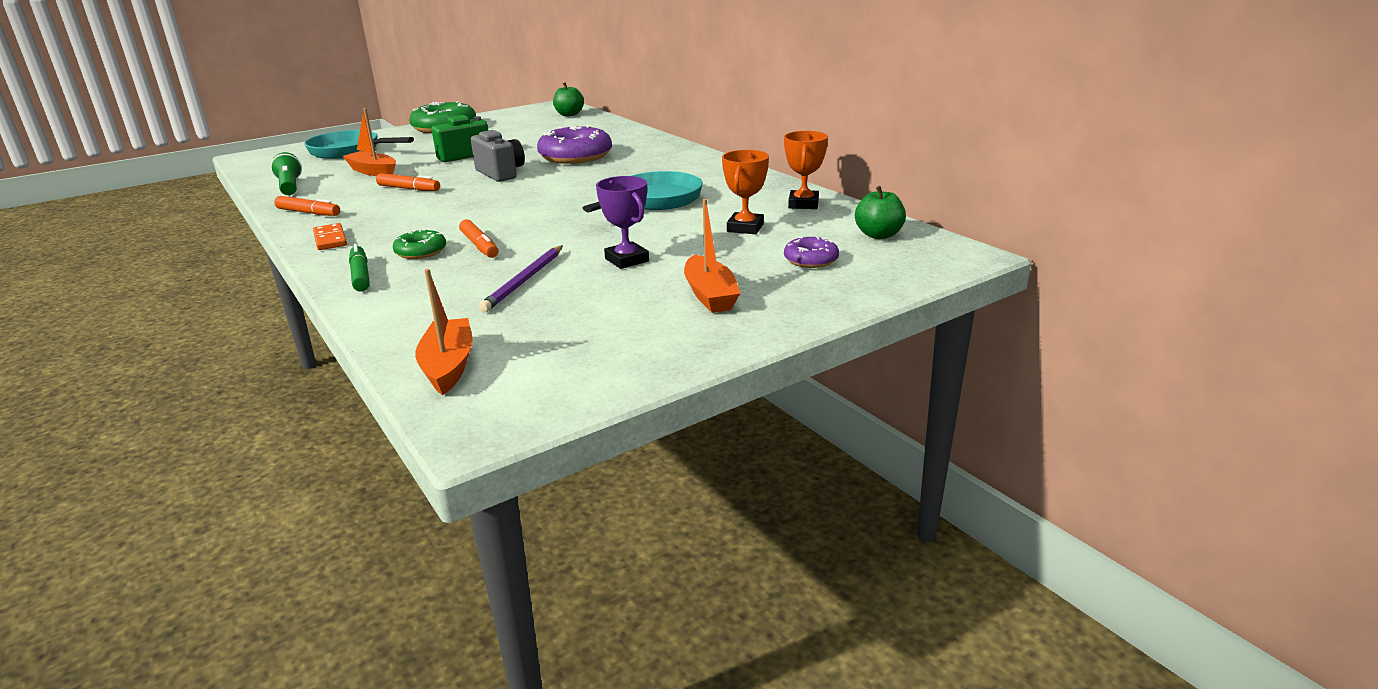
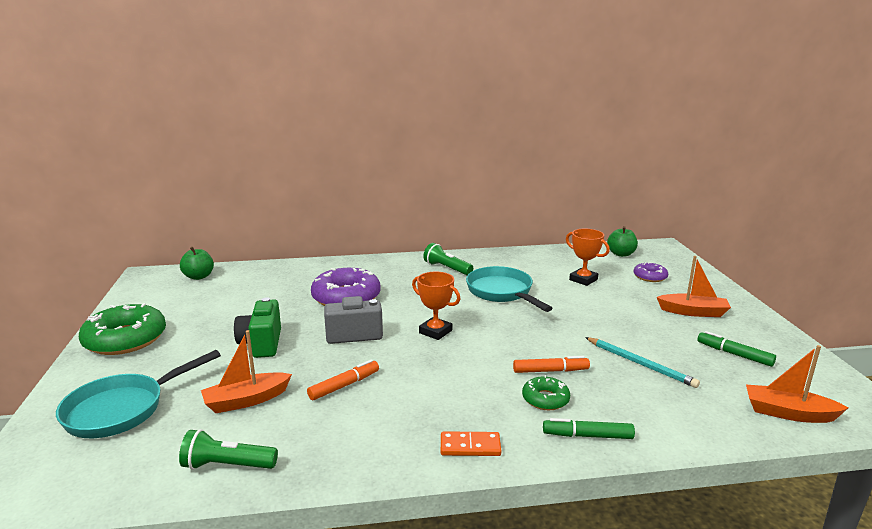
camera: 65 degrees left, 5 degrees down
(308, 213) = (360, 456): orange marker -> none
(524, 281) = (640, 364): purple pencil -> turquoise pencil
(593, 328) = (734, 354): none -> green marker
(627, 260) = (619, 323): purple trophy -> none
(693, 171) = (447, 268): none -> green flashlight
(803, 204) = (552, 257): orange trophy -> orange trophy (435, 331)

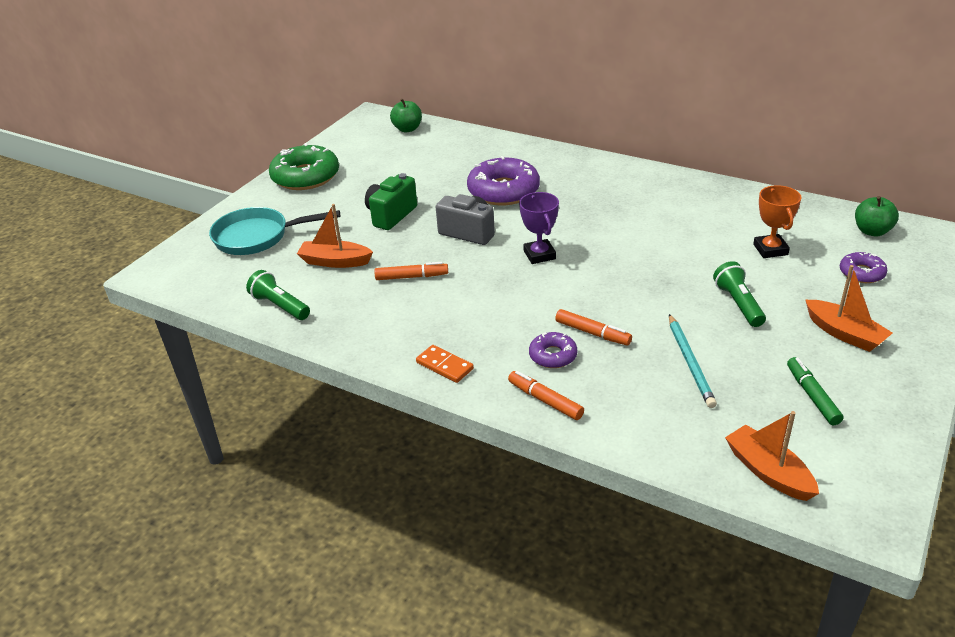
camera: 40 degrees right, 15 degrees up
(435, 331) = (539, 255): orange trophy -> purple trophy
(447, 268) = (636, 187): green flashlight -> green flashlight (738, 304)
(502, 292) = (657, 235): turquoise pan -> none
(545, 399) = (553, 355): green donut -> purple donut
(587, 436) = (545, 400): green marker -> orange marker

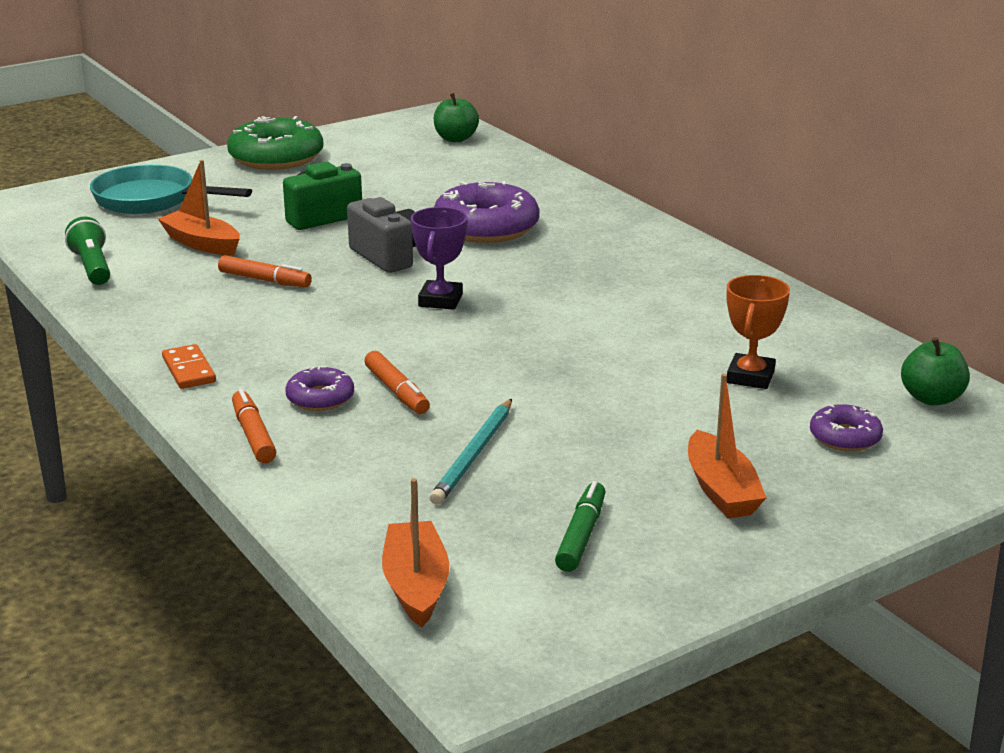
camera: 25 degrees right, 10 degrees down
(738, 304) = (622, 418): green flashlight -> none

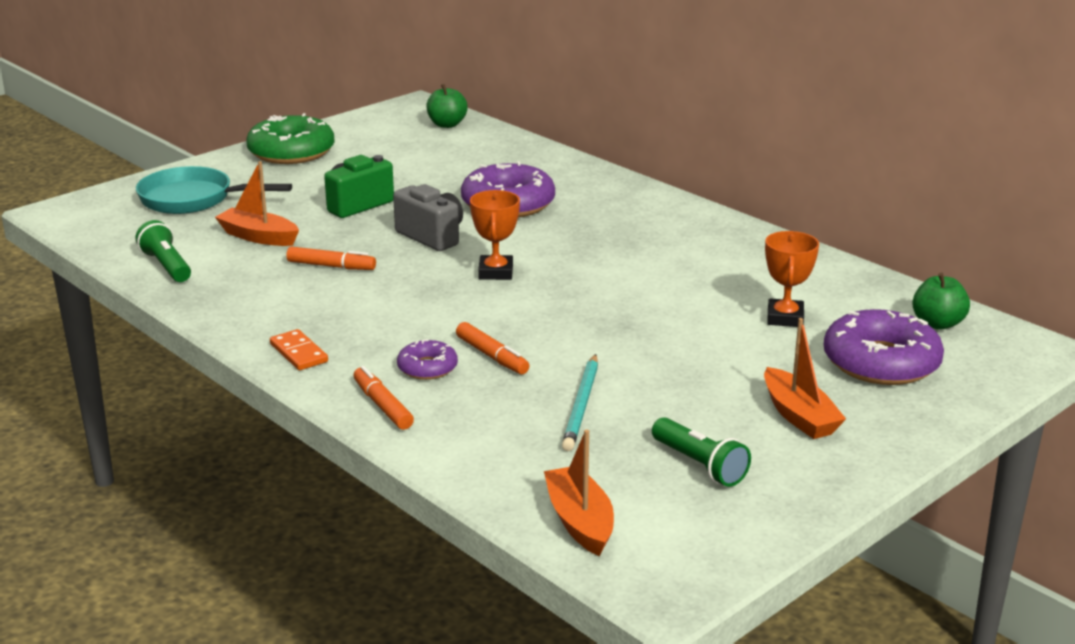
camera: 10 degrees left, 0 degrees up
(440, 300) = (496, 272): purple trophy -> orange trophy
(581, 535) = (700, 465): green marker -> green flashlight
(845, 437) = (881, 362): purple donut -> purple donut, size x1.94

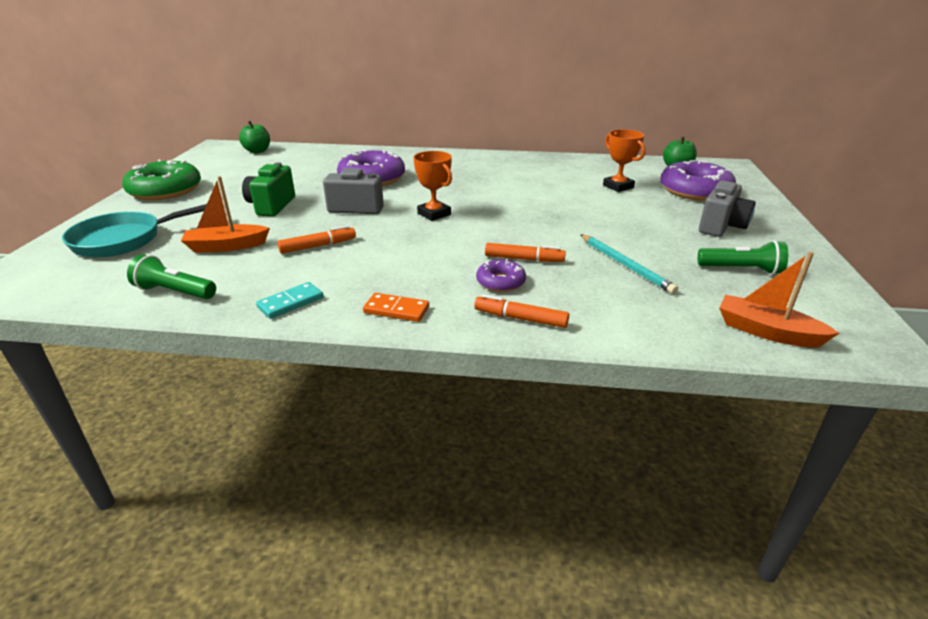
camera: 40 degrees left, 5 degrees up
(232, 311) = (291, 303): none -> turquoise domino
(799, 416) = (721, 227): orange boat -> grey camera

